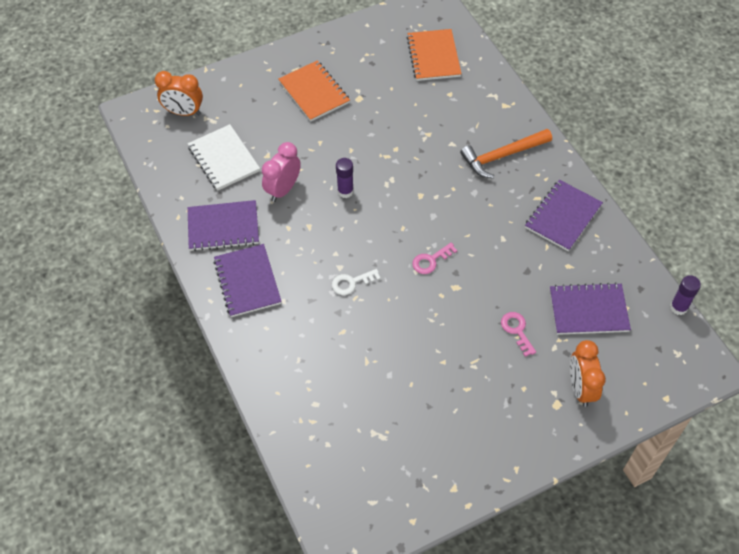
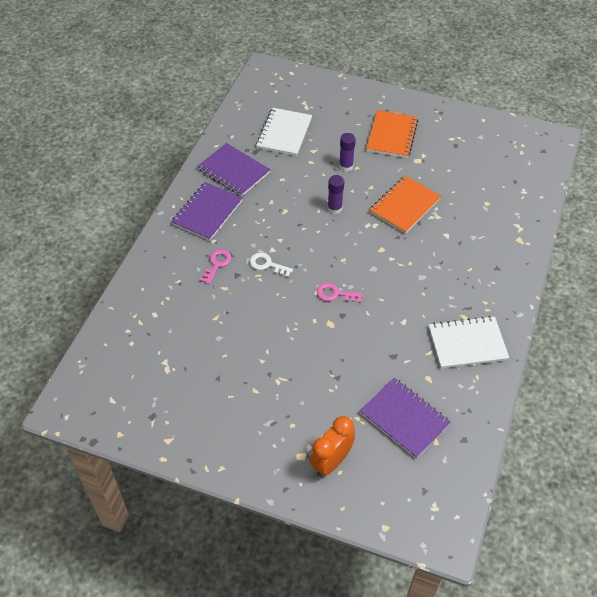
camera: 45 degrees right, 5 degrees down
(184, 112) = (295, 90): orange clock -> none
(283, 189) = (297, 177): pink clock -> none
(433, 56) = (506, 171): orange notebook -> orange notebook (404, 206)
(502, 156) = (473, 270): orange hammer -> none
(517, 330) = (335, 386): pink key -> pink key (217, 264)
(563, 216) = (467, 344): purple notebook -> white notebook
(678, 307) = (477, 478): purple glue stick -> purple glue stick (346, 166)

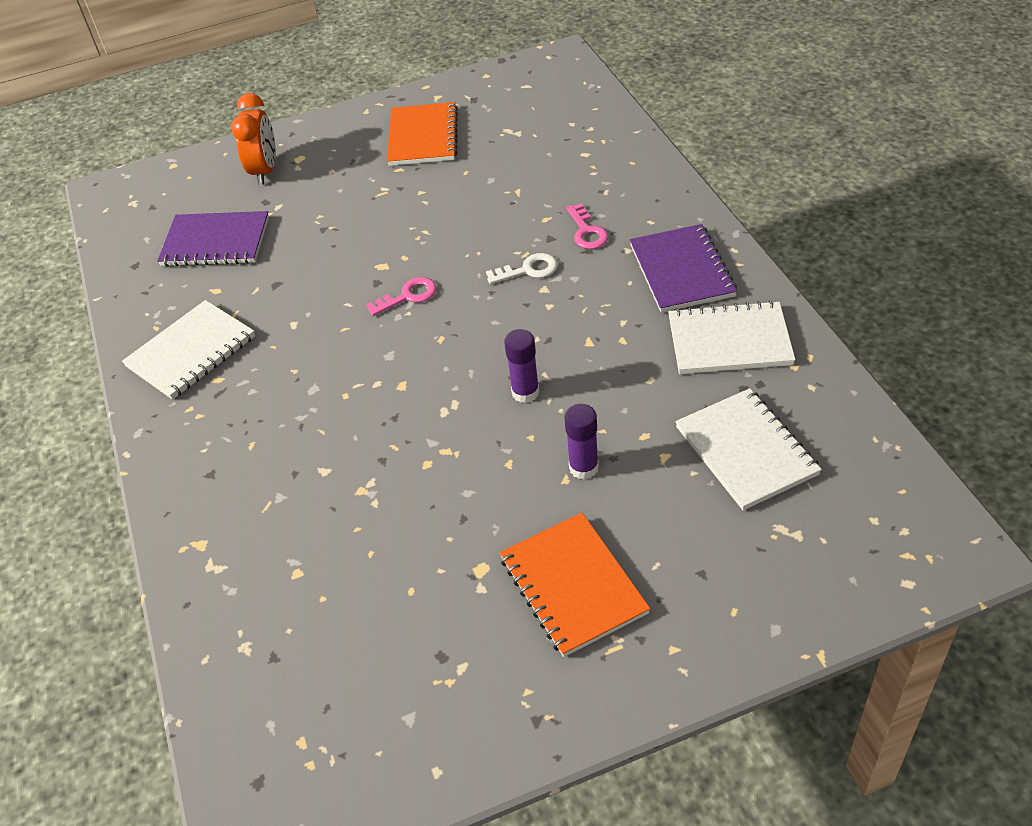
camera: 145 degrees right, 5 degrees down
(234, 171) = (729, 341): purple notebook -> white notebook
(404, 206) = (427, 470): orange notebook -> orange notebook (423, 137)

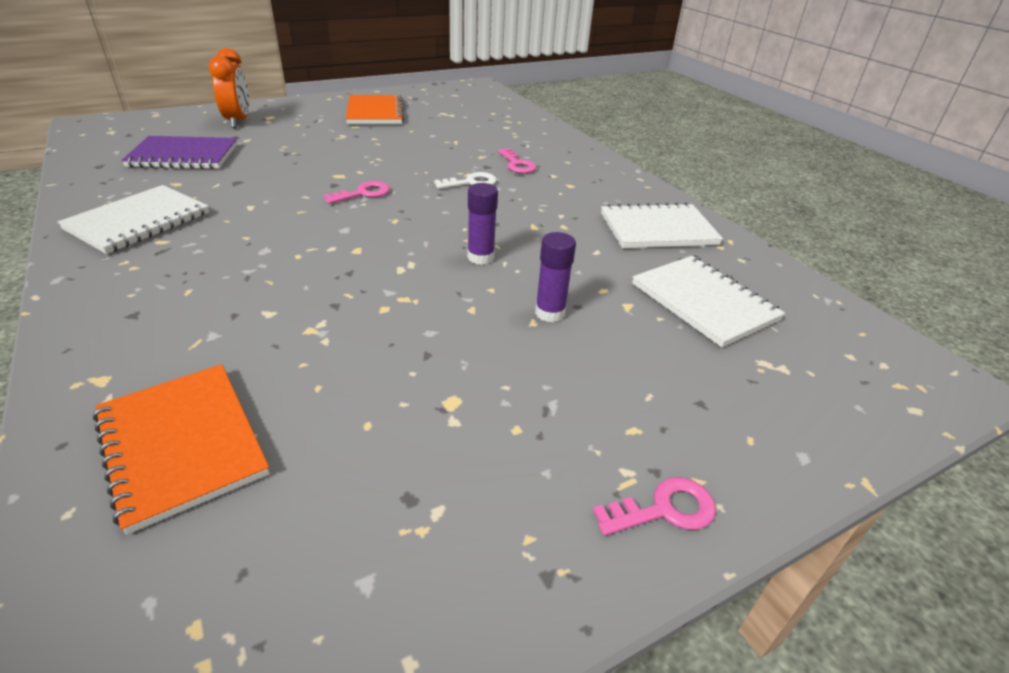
camera: 15 degrees left, 10 degrees down
(573, 585) = (562, 417): orange notebook -> orange notebook (182, 444)
(637, 672) = (664, 509): none -> pink key
(681, 271) = (602, 188): purple notebook -> none

